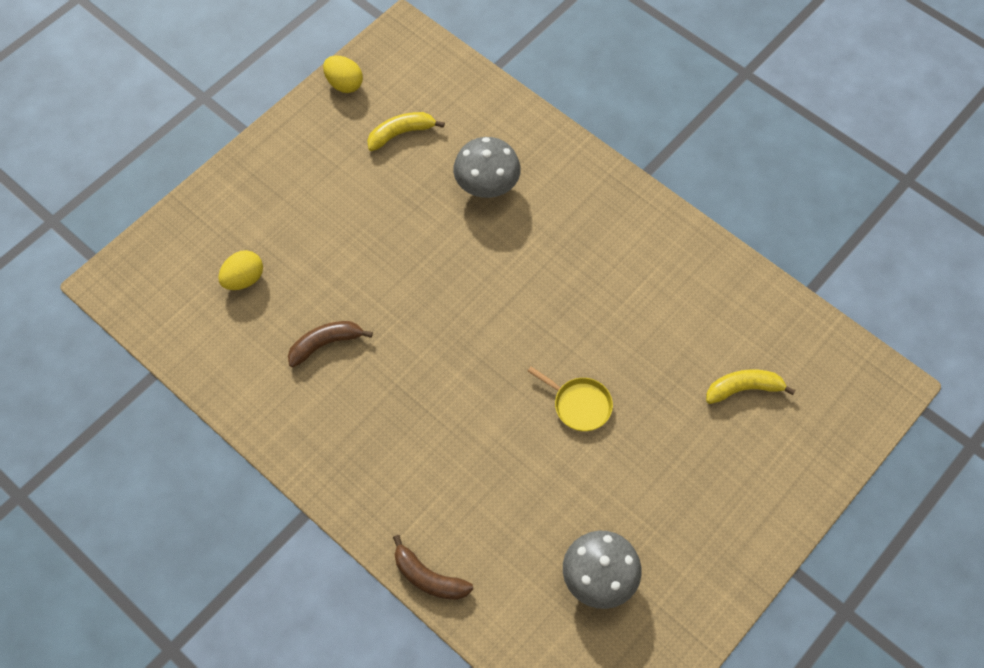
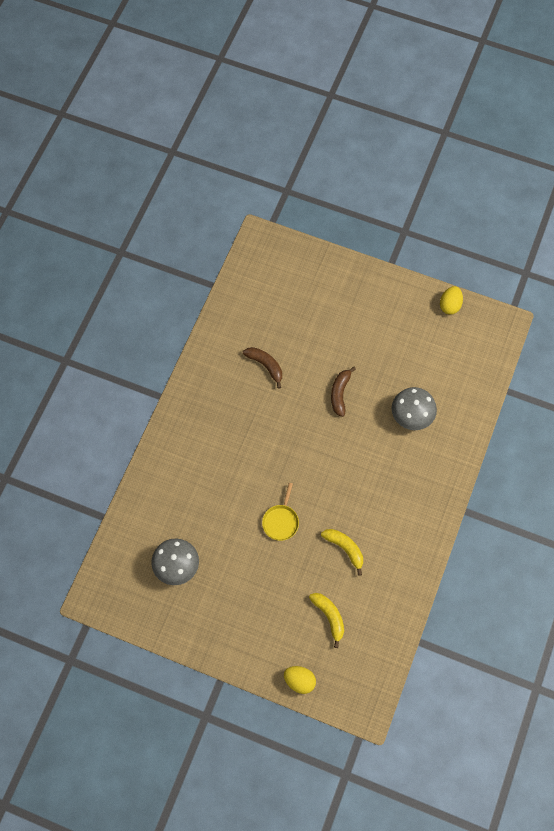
camera: 70 degrees right, 5 degrees up
(244, 279) = (289, 305): yellow egg -> yellow egg (299, 681)
(401, 133) = (428, 352): yellow banana -> yellow banana (345, 548)
(428, 577) = (146, 474): brown banana -> brown banana (340, 393)

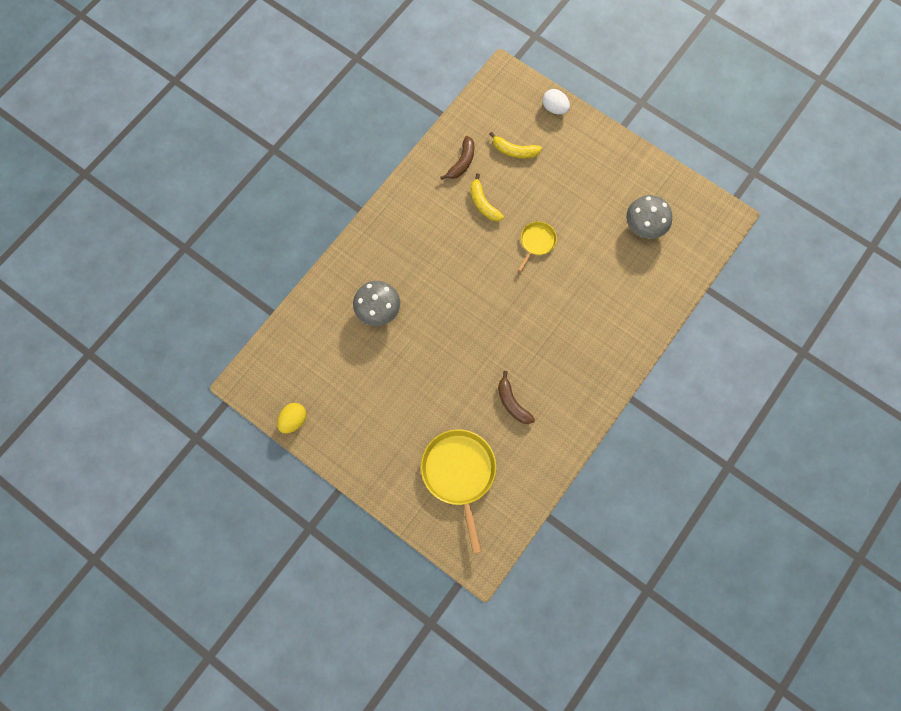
camera: 165 degrees left, 5 degrees up
(295, 299) = (459, 473): none -> yellow pan
(299, 681) = (554, 108): yellow egg -> white egg
(329, 617) = (514, 151): yellow banana -> yellow banana turned 60 degrees counterclockwise
(340, 393) = (443, 352): brown banana -> brown banana (462, 162)

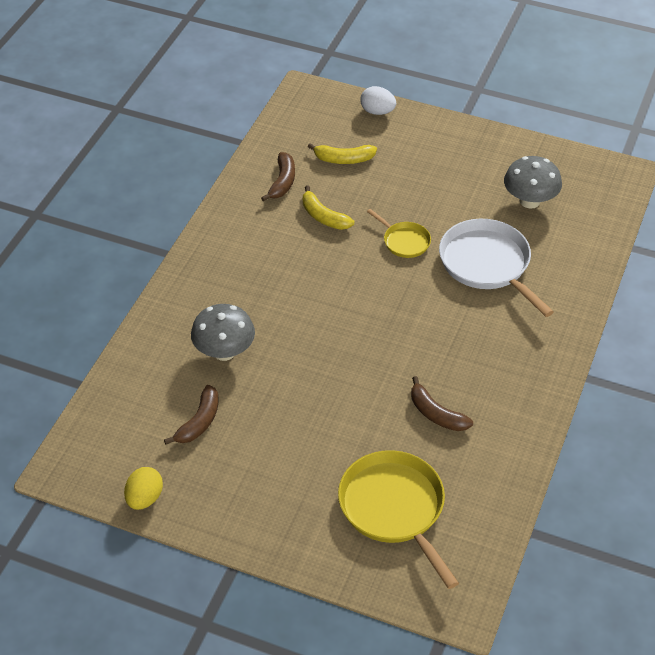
camera: 15 degrees left, 25 degrees down
(345, 367) = (199, 422): none -> brown banana
(537, 242) = (404, 241): yellow pan -> yellow pan turned 120 degrees clockwise
(592, 279) = (487, 264): none -> white pan

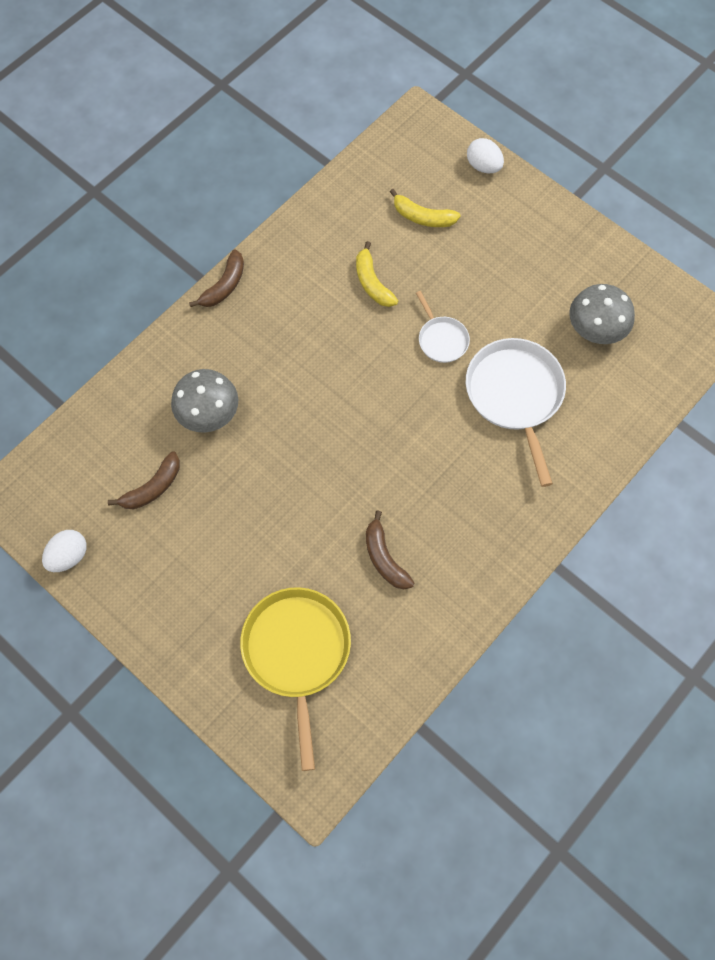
camera: 20 degrees right, 20 degrees up
(144, 498) = (69, 556): yellow egg -> white egg
(282, 182) = (348, 226): brown banana -> brown banana (224, 286)
(404, 241) = (441, 339): yellow pan -> white pan

